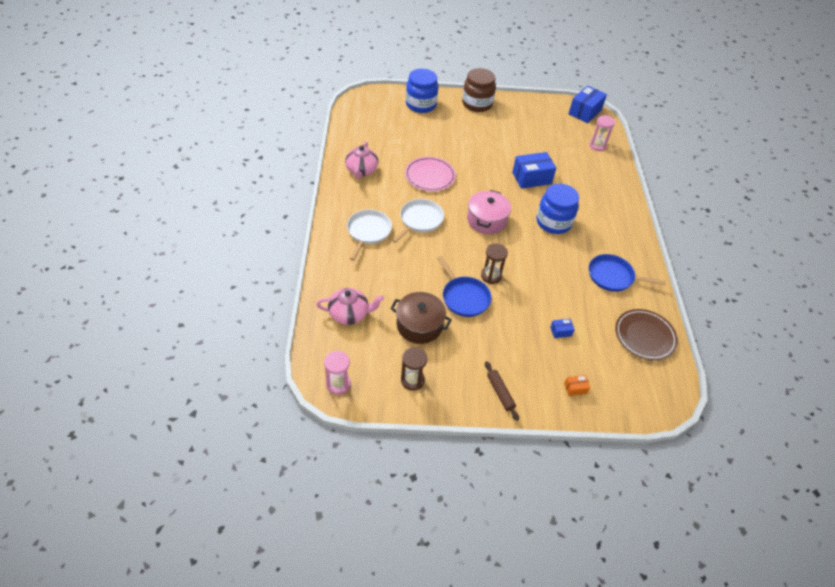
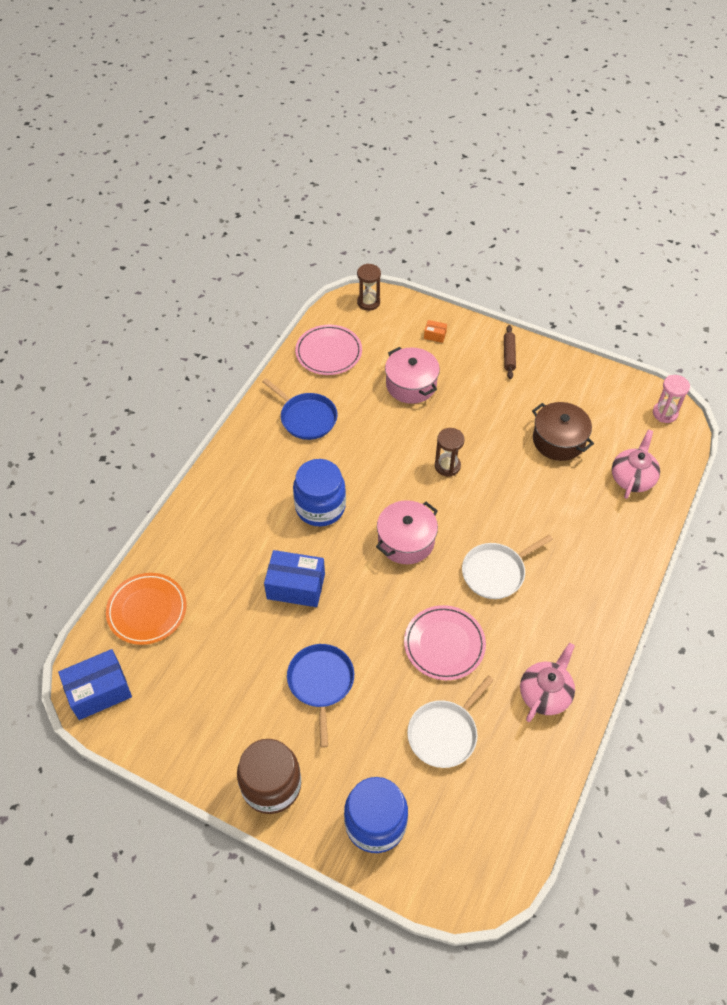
camera: 150 degrees left, 5 degrees up
(349, 314) = (632, 478): pink teapot -> pink teapot turned 90 degrees clockwise
(368, 232) = (573, 578): white pan -> white pan (444, 733)
(412, 380) = (589, 392): brown hourglass -> brown hourglass (368, 302)
(464, 297) = (493, 453): blue pan -> blue pan (321, 683)
(560, 331) = (411, 385): blue box -> pink pot
(597, 146) = (147, 610): pink hourglass -> orange plate
(644, 336) = (328, 352): brown plate -> pink plate

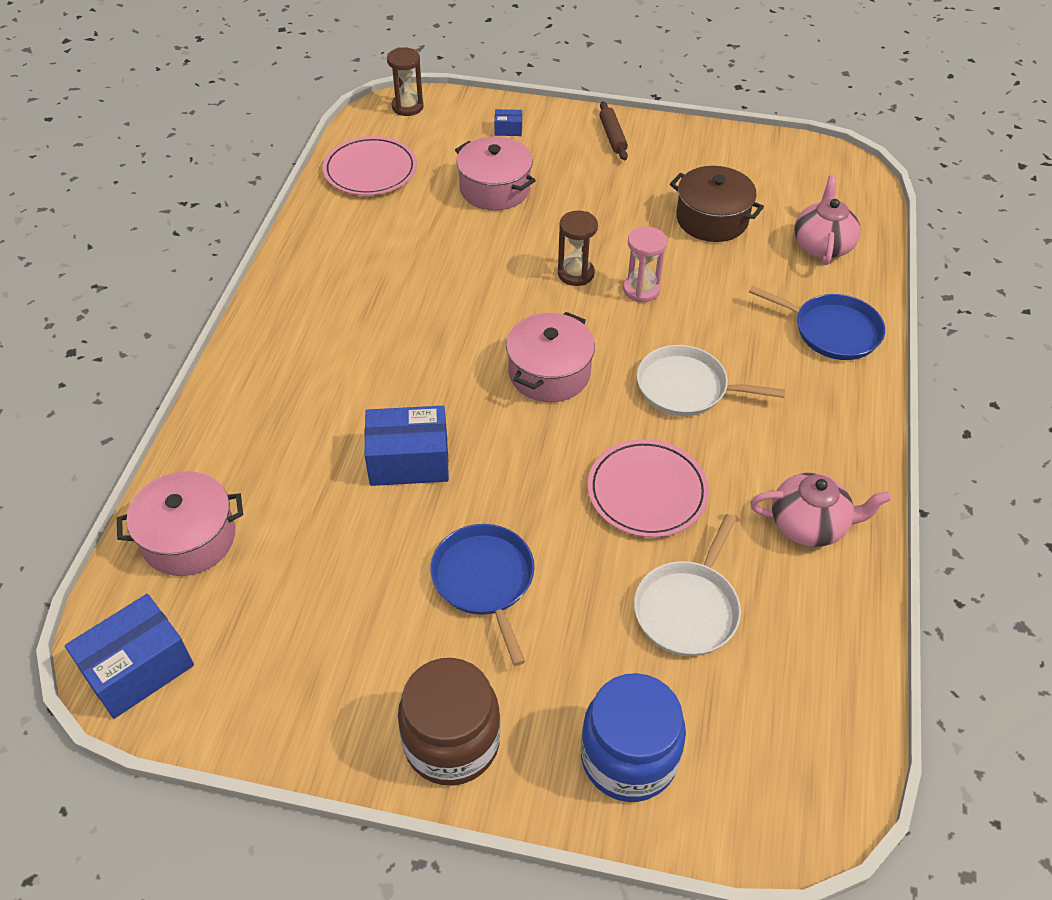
camera: 15 degrees left, 5 degrees down
(147, 610) = (189, 538): orange plate -> pink pot
(306, 418) = (362, 250): blue pan -> blue pan (832, 331)
(320, 507) = (414, 354): blue jar -> none
(435, 335) = (508, 130): orange box -> blue box
(496, 572) = (686, 387): white pan -> white pan turned 60 degrees clockwise
(545, 693) = (809, 525): pink teapot -> pink teapot turned 75 degrees clockwise
(665, 413) = (833, 167): pink hourglass -> pink hourglass (641, 290)

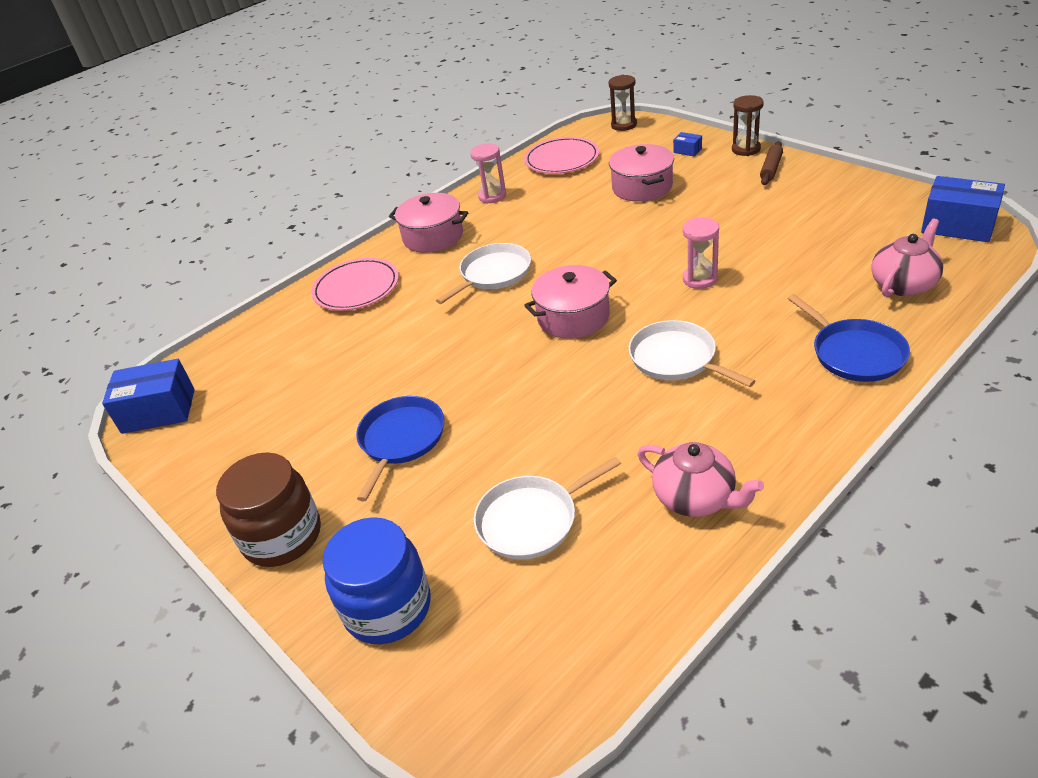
camera: 40 degrees right, 10 degrees down
(189, 538) = (252, 347): pink pot -> pink pot (433, 237)
(325, 241) = (492, 196): none -> pink hourglass
(409, 460) = (422, 344): blue box -> blue box (958, 225)
(415, 346) = (493, 274): none -> white pan
(576, 273) = (655, 255): brown hourglass -> brown hourglass (746, 149)
(647, 492) = (575, 423): pink plate -> pink plate (356, 288)
(712, 219) = (809, 243): brown pot -> none

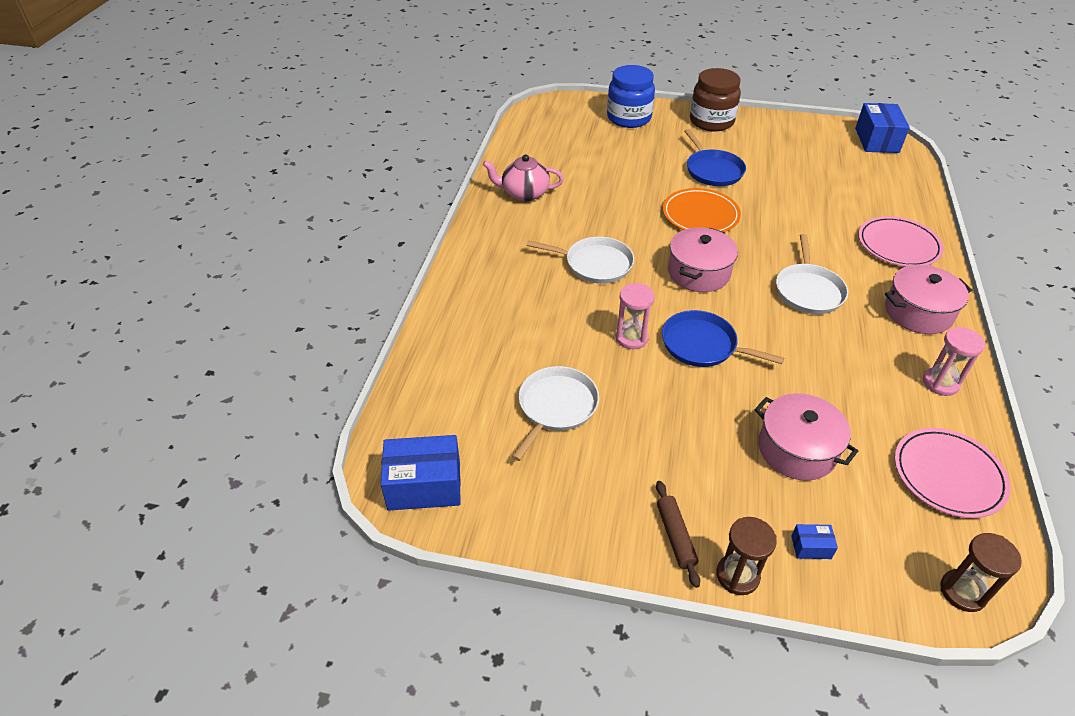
camera: 140 degrees right, 5 degrees up
(158, 411) = (876, 140): blue box -> blue box turned 45 degrees counterclockwise
(495, 380) = (700, 215): none -> orange plate
(532, 520) = (599, 161): white pan -> white pan (556, 407)
(854, 353) = (473, 305): blue pan -> blue pan (702, 345)
(904, 284) = (457, 384): pink teapot -> none

